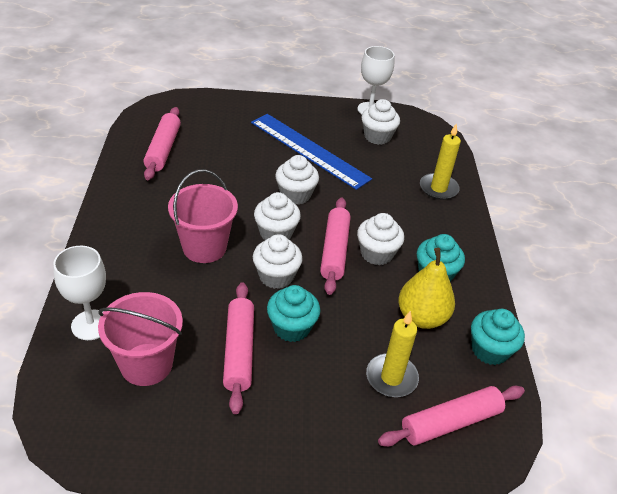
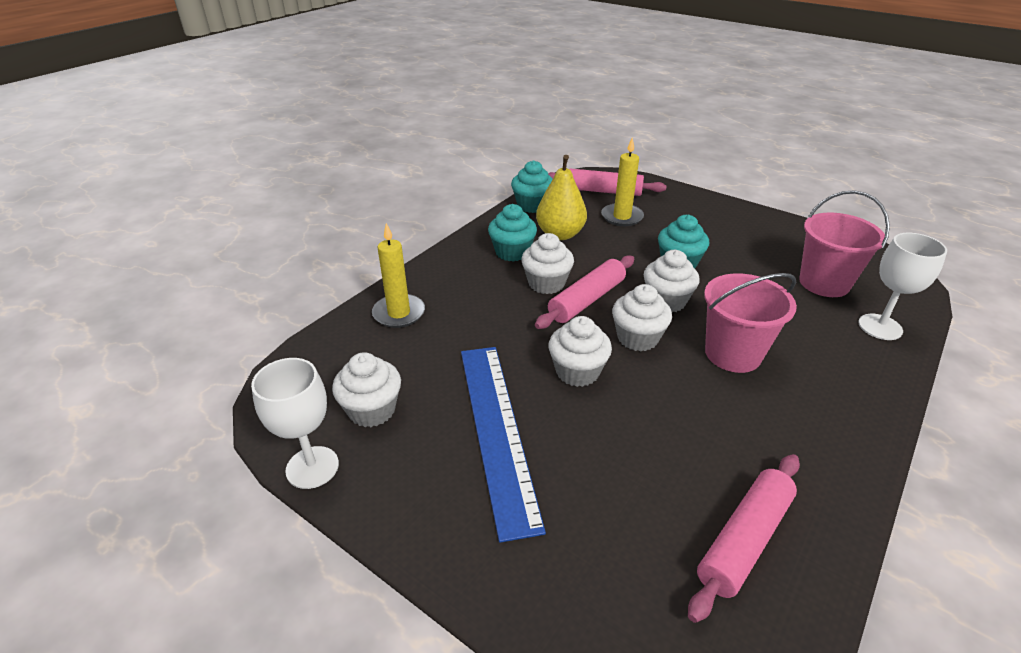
camera: 140 degrees left, 5 degrees down
(239, 351) = (735, 265): pink rolling pin -> none

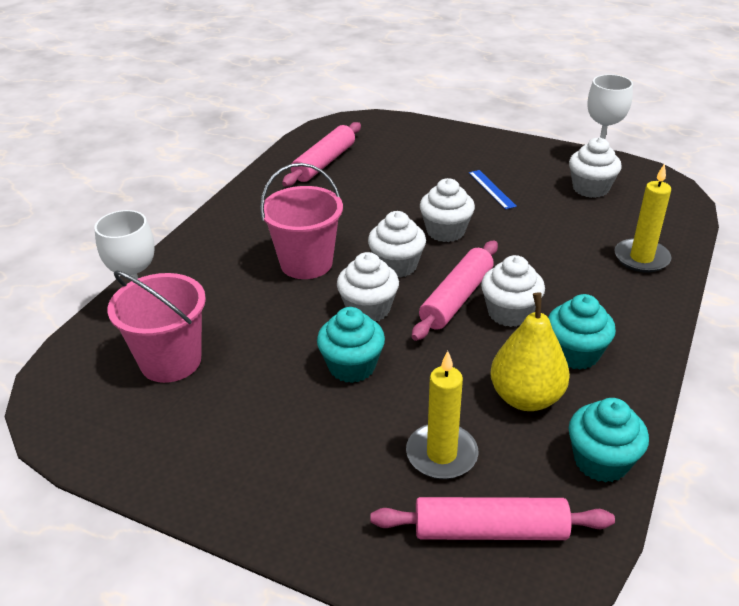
camera: 170 degrees right, 0 degrees up
(497, 430) = (491, 189): blue ruler -> blue ruler, size x0.42

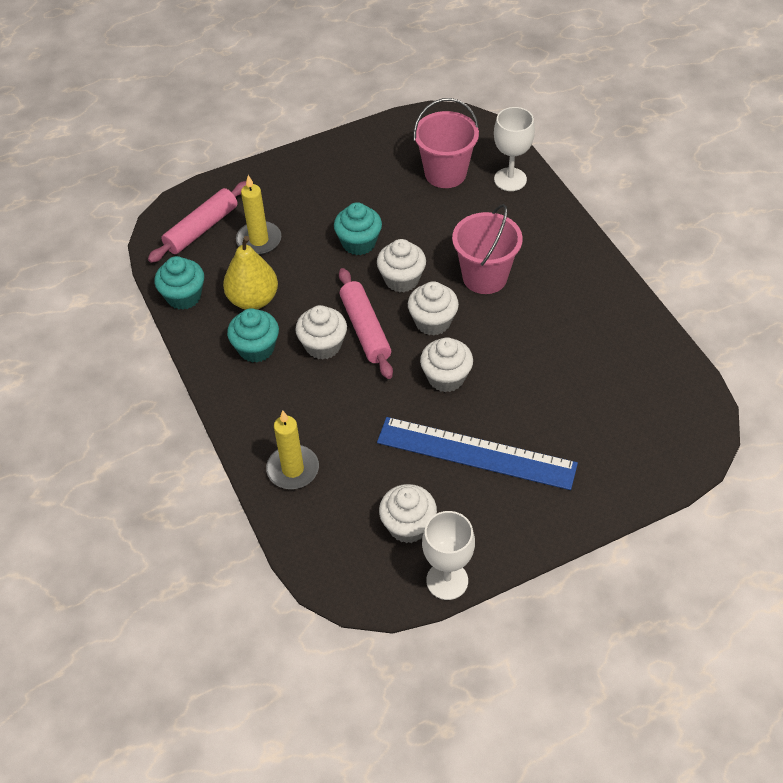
camera: 130 degrees right, 15 degrees up
(324, 163) = (631, 368): pink rolling pin -> none
(491, 189) = (476, 453): blue ruler -> blue ruler, size x2.38

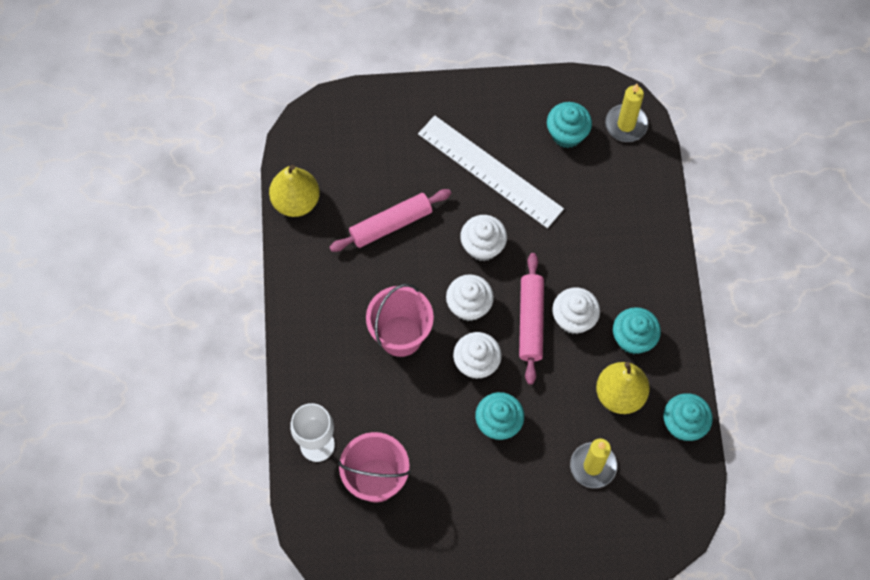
camera: 160 degrees left, 15 degrees up
(201, 228) = (645, 505): pink rolling pin -> pink rolling pin (391, 224)
(293, 469) = (638, 211): yellow candle -> yellow candle (626, 124)
(408, 525) = (567, 134): white cupcake -> turquoise cupcake
(447, 580) = (556, 85): white goblet -> none
(476, 453) = (490, 171): blue ruler -> white ruler
(660, 352) = (296, 201): none -> yellow pear

